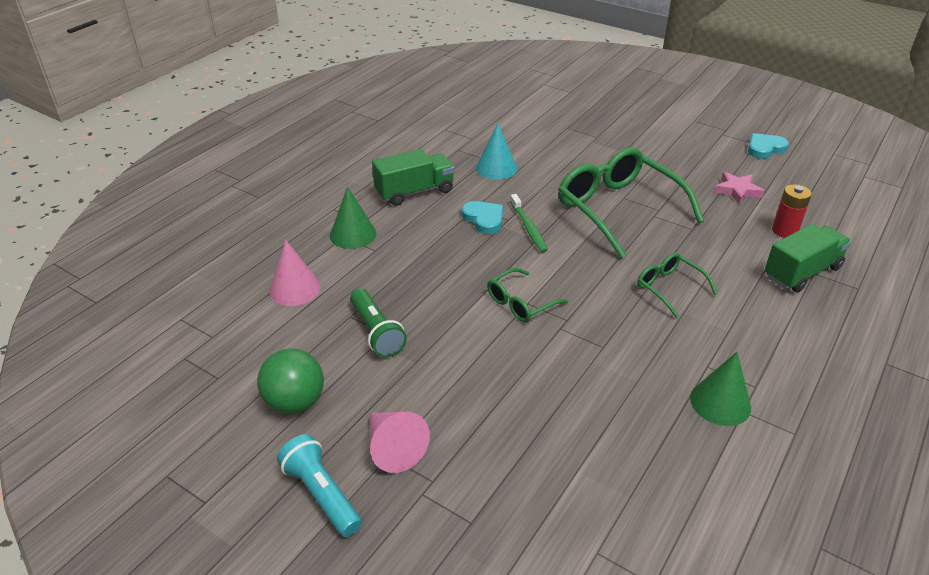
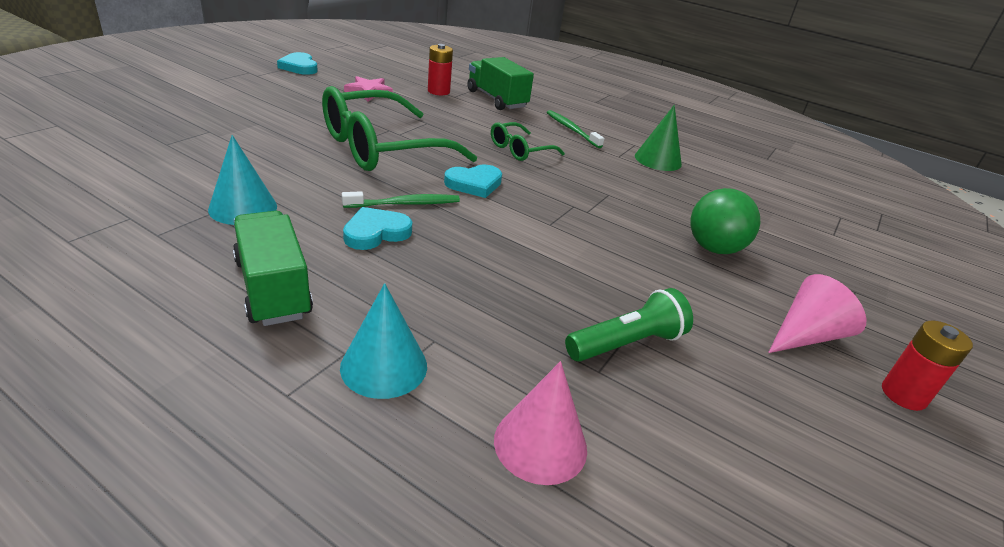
camera: 95 degrees left, 5 degrees down
(295, 402) = (788, 428): green ball -> green ball (714, 248)
(322, 494) = (903, 395): turquoise flashlight -> red battery
(353, 234) = (384, 366): green cone -> turquoise cone
(520, 303) = (551, 228): green glasses -> none
(579, 260) = (474, 184): none -> turquoise heart
(758, 331) = (571, 129): none -> green toothbrush

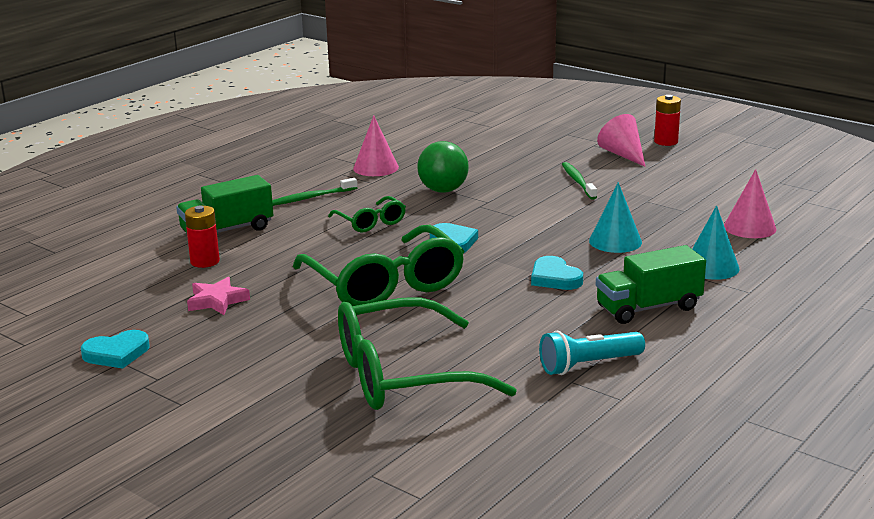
camera: 80 degrees left, 10 degrees down
(156, 230) = (588, 365): none -> turquoise flashlight
(204, 144) = (402, 375): none -> green glasses
(243, 208) = (535, 335): turquoise cone -> turquoise cone (615, 241)
(405, 204) = (501, 269): green toothbrush -> green toothbrush (578, 181)
(627, 344) = (655, 201): green flashlight -> none
(658, 160) = (376, 167): green cone -> pink cone
(714, 248) = (529, 165): green ball -> green ball (443, 190)

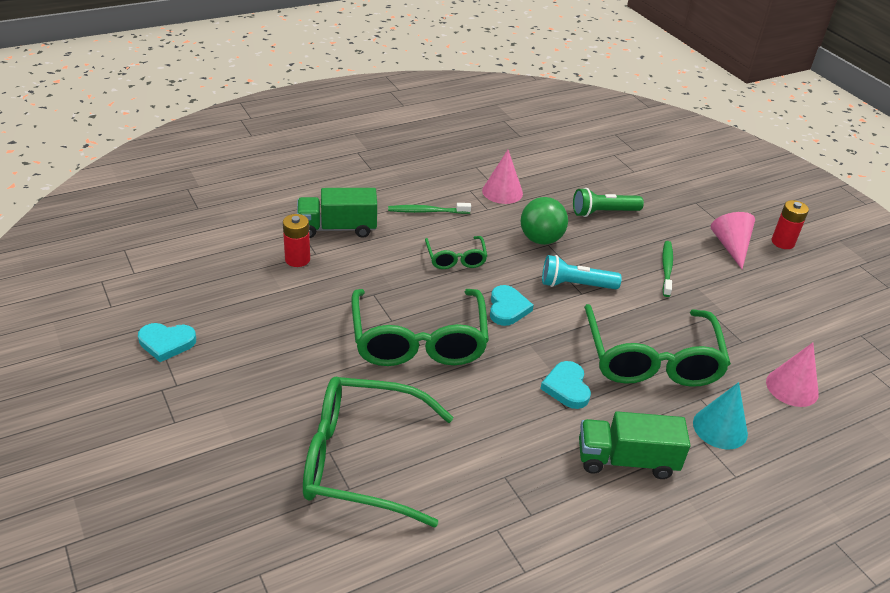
camera: 20 degrees right, 15 degrees up
(217, 301) = (277, 310): pink star -> none
(487, 159) = (603, 212): none -> green flashlight
(588, 365) = (525, 514): turquoise flashlight -> turquoise flashlight (575, 285)
(615, 241) = (651, 359): turquoise cone -> green glasses

